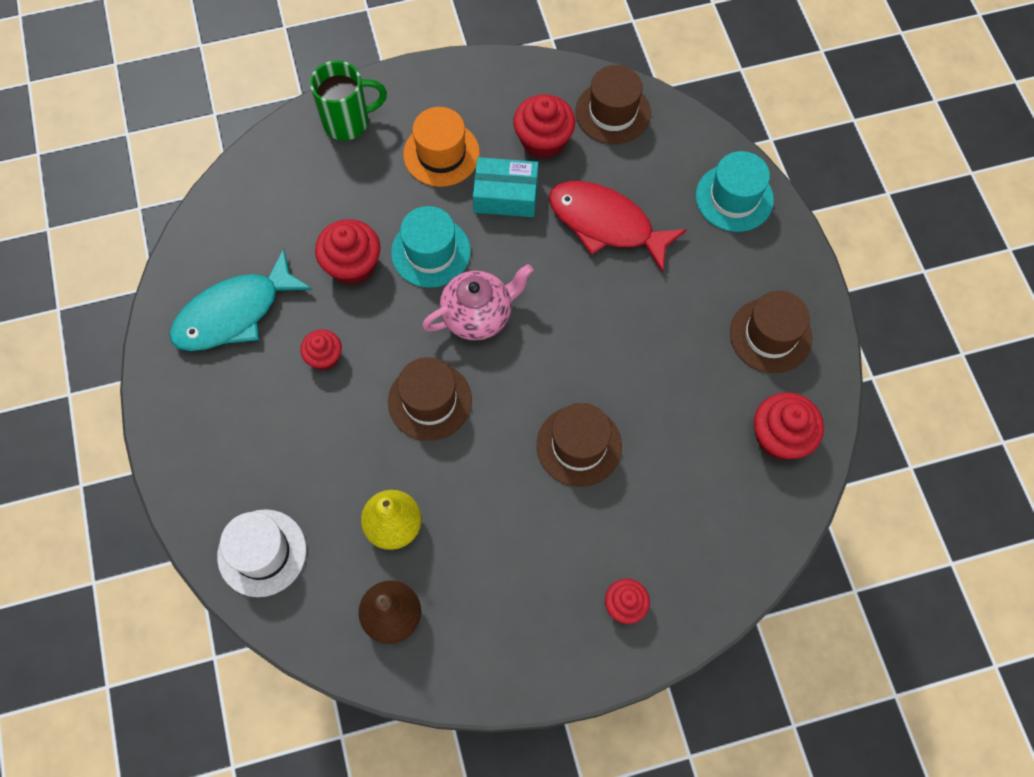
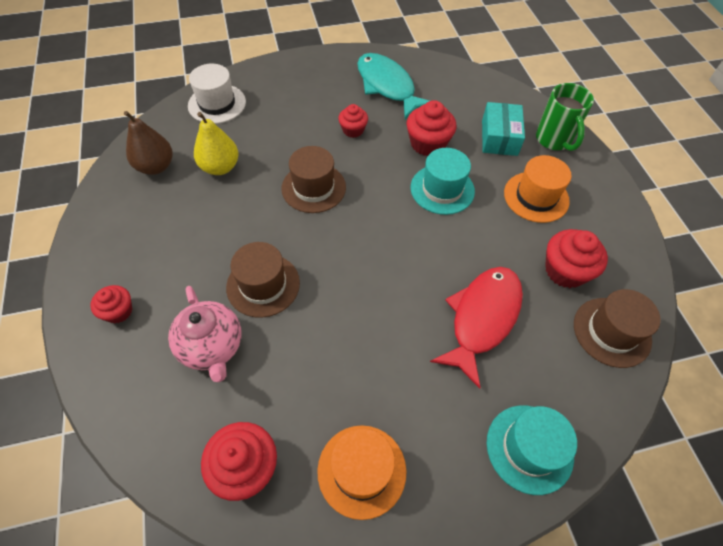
camera: 90 degrees right, 10 degrees down
(478, 315) = (386, 219): pink teapot -> pink teapot (212, 347)
(506, 195) = (502, 240): turquoise box -> turquoise box (499, 137)
(770, 335) = (361, 470): brown hat -> orange hat

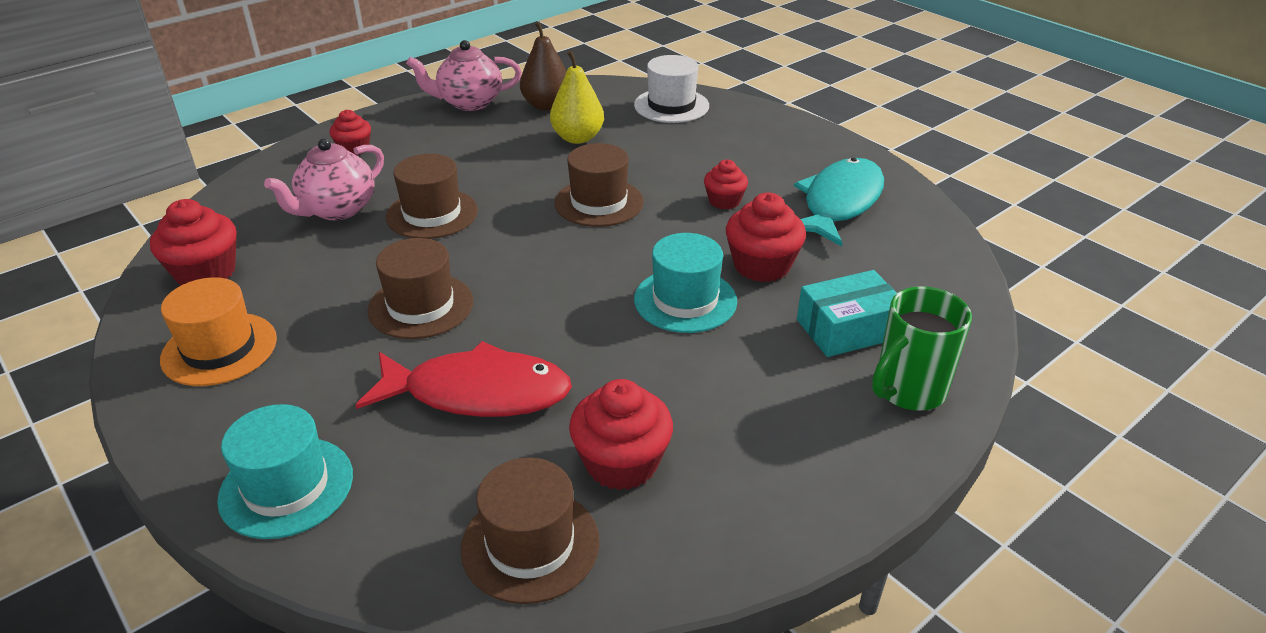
camera: 65 degrees right, 20 degrees down
(107, 211) = (469, 103): none -> pink teapot
(376, 324) = (421, 306): none -> brown hat
(536, 197) = (753, 397): orange hat -> none

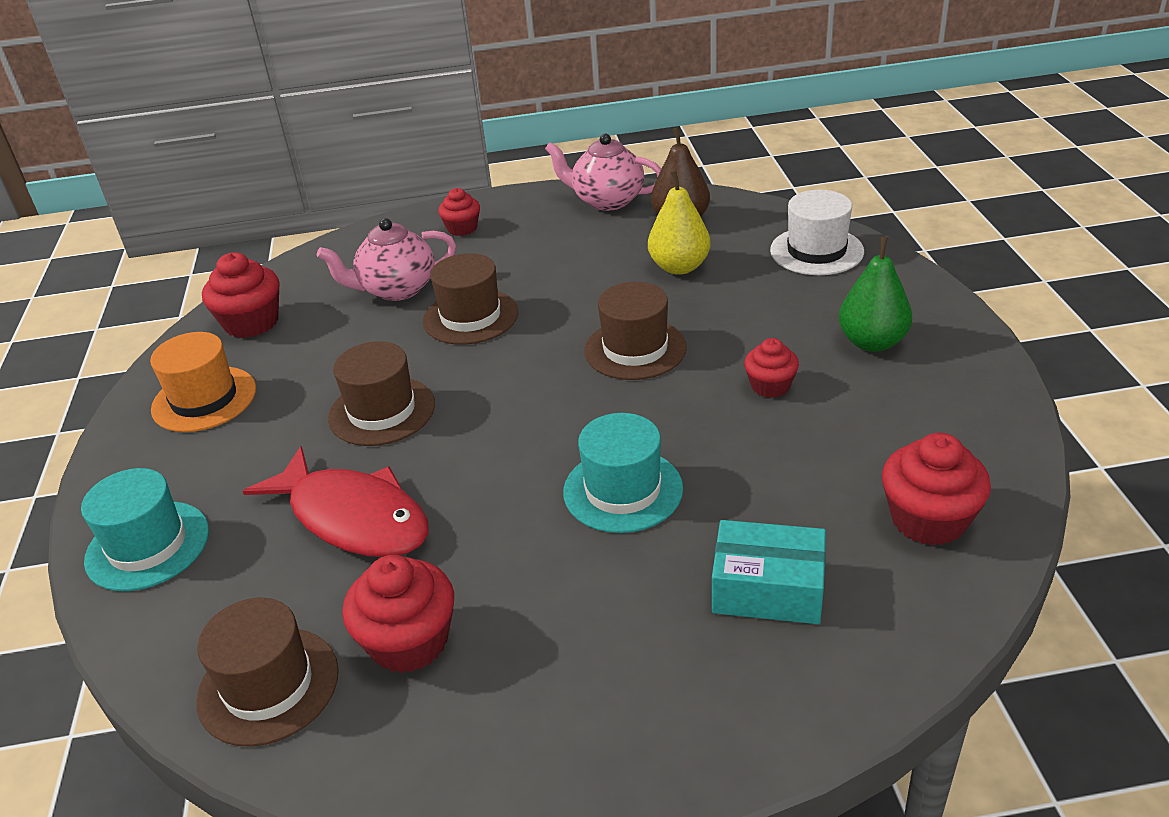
camera: 35 degrees right, 0 degrees up
(762, 265) = (741, 477): red cupcake -> red cupcake (928, 519)
(766, 156) = (872, 342): none -> green pear
(839, 203) = (906, 428): turquoise fish -> none
(907, 391) = (767, 691): green mug -> none

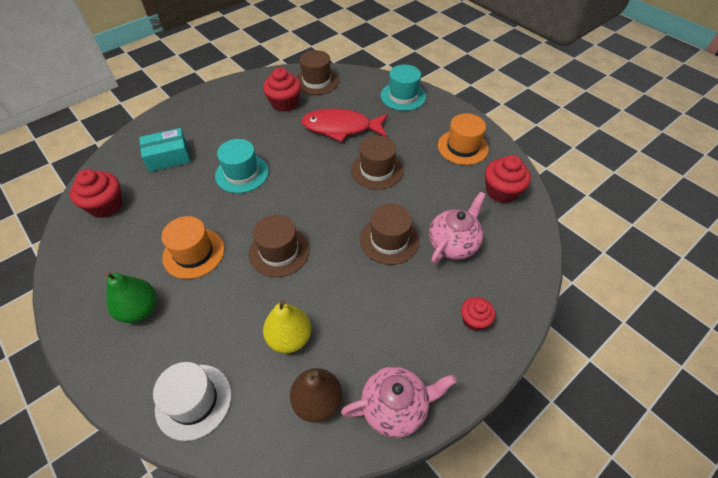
camera: 145 degrees right, 15 degrees up
(770, 386) = (193, 253): red cupcake -> orange hat

